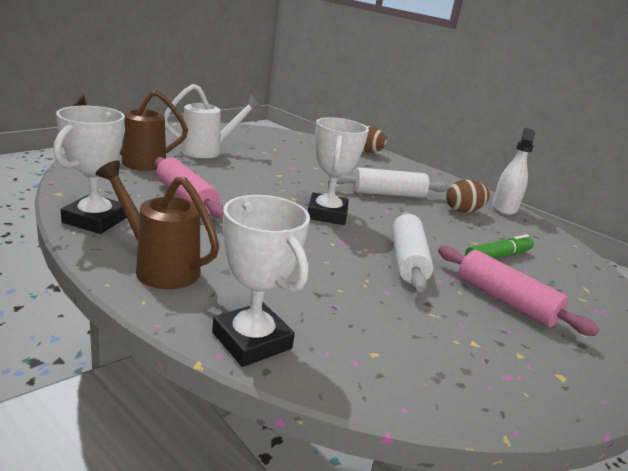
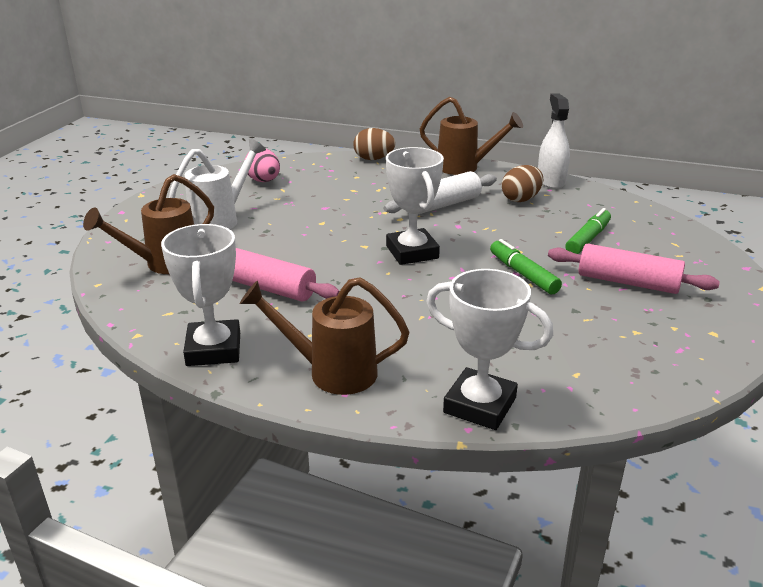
camera: 20 degrees left, 5 degrees up
(267, 140) = (264, 181): none -> pink egg
(407, 260) = (523, 274): white rolling pin -> green marker
(435, 178) = (465, 168): none -> brown watering can

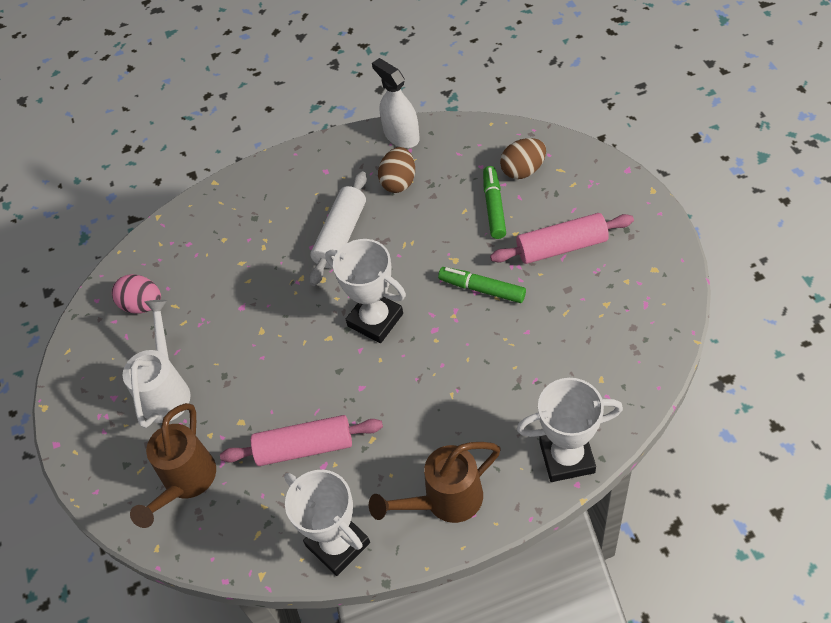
camera: 30 degrees left, 25 degrees up
(374, 159) = (212, 199): brown egg -> brown egg (523, 170)
(465, 168) = (310, 161): brown watering can -> none

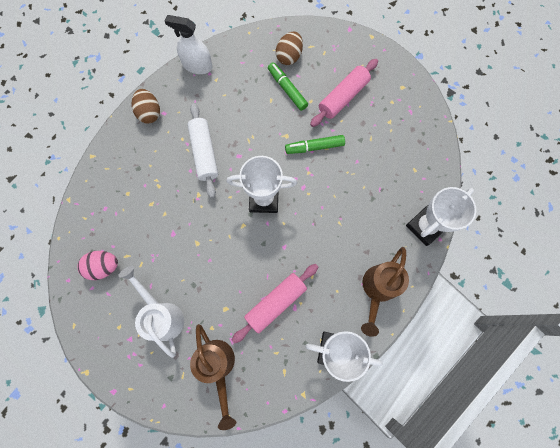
camera: 40 degrees left, 20 degrees up
(399, 182) = (217, 99): brown egg -> brown egg (149, 113)

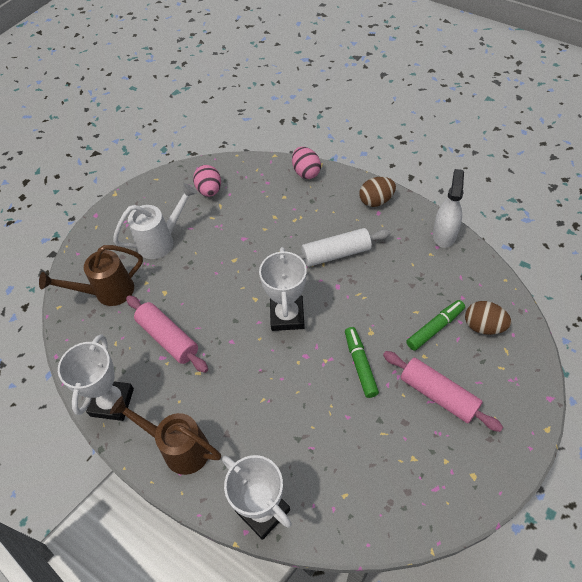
camera: 90 degrees right, 20 degrees down
(99, 170) = (306, 172): none -> pink egg

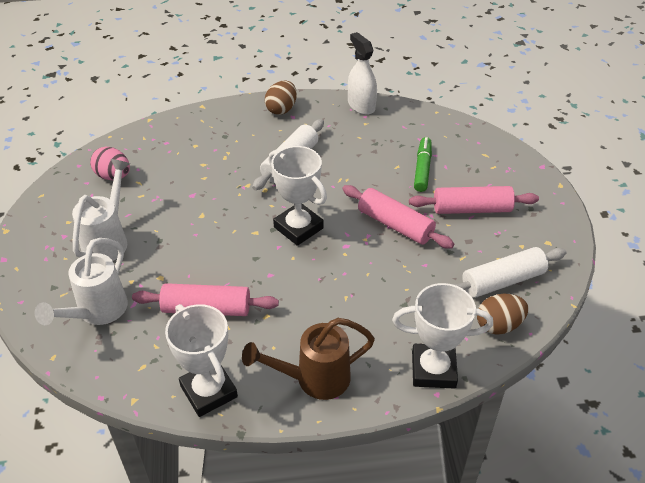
camera: 45 degrees left, 10 degrees down
(107, 292) = (97, 312): brown watering can -> white watering can
(306, 172) = (195, 118): pink egg -> none
(360, 364) = (395, 225): green marker -> pink rolling pin
(394, 480) = (502, 281): none -> white rolling pin
(483, 326) = (454, 148): brown egg -> brown egg (498, 325)

